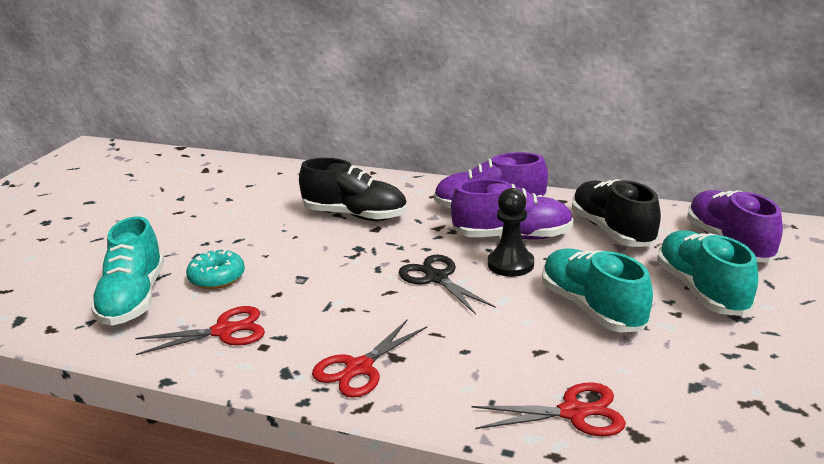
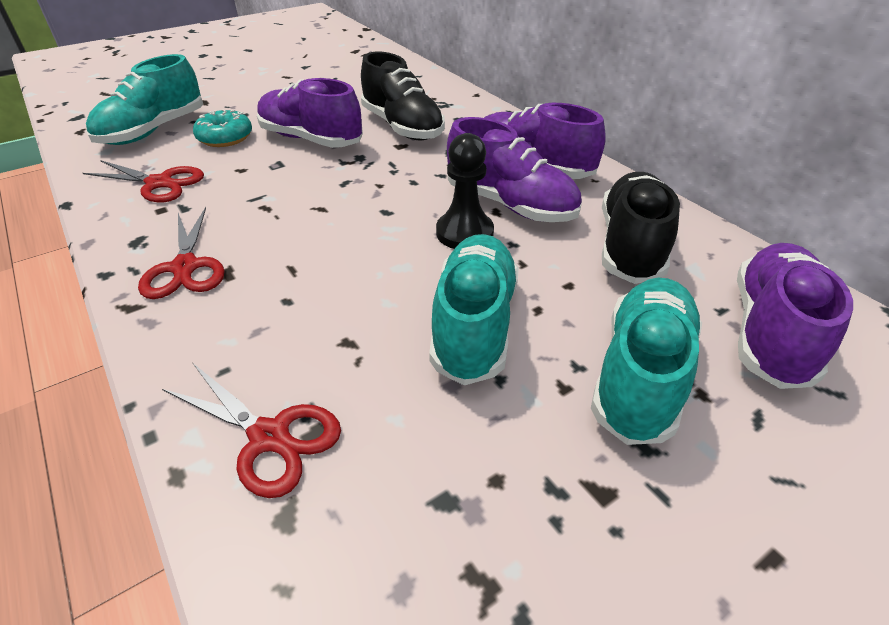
camera: 35 degrees right, 15 degrees up
(296, 251) = (311, 139): none -> purple shoe
(359, 368) = (185, 267): red scissors -> red scissors turned 90 degrees counterclockwise
(436, 278) = (377, 214): black scissors -> none

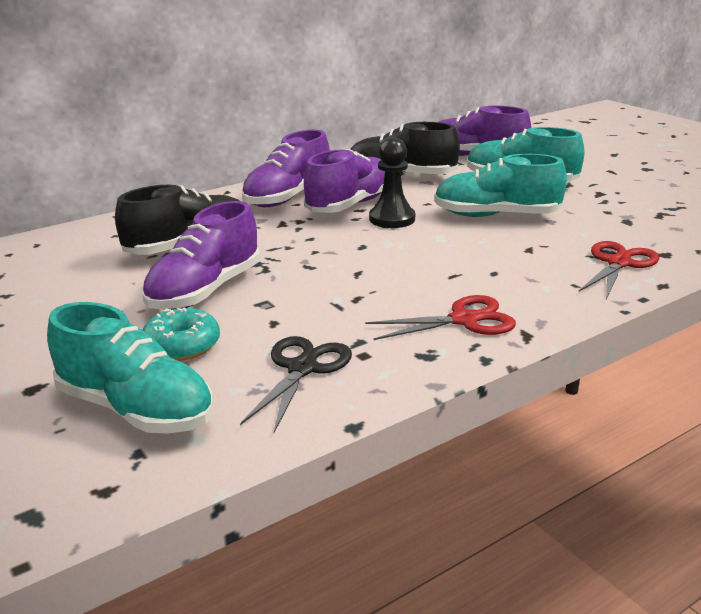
camera: 90 degrees left, 15 degrees down
(159, 183) = (302, 368): red scissors -> black scissors

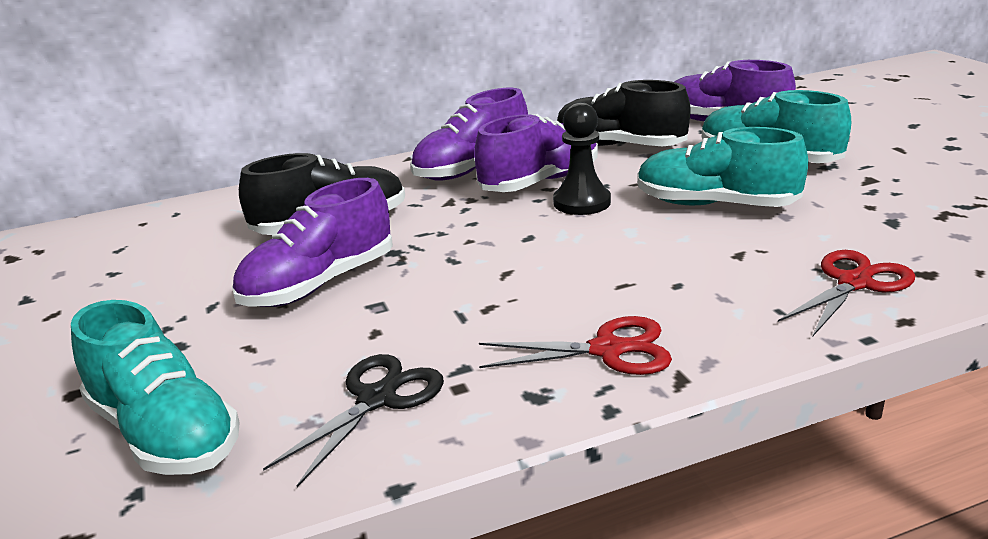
camera: 15 degrees right, 0 degrees up
(182, 346) = (257, 354): turquoise donut -> none

